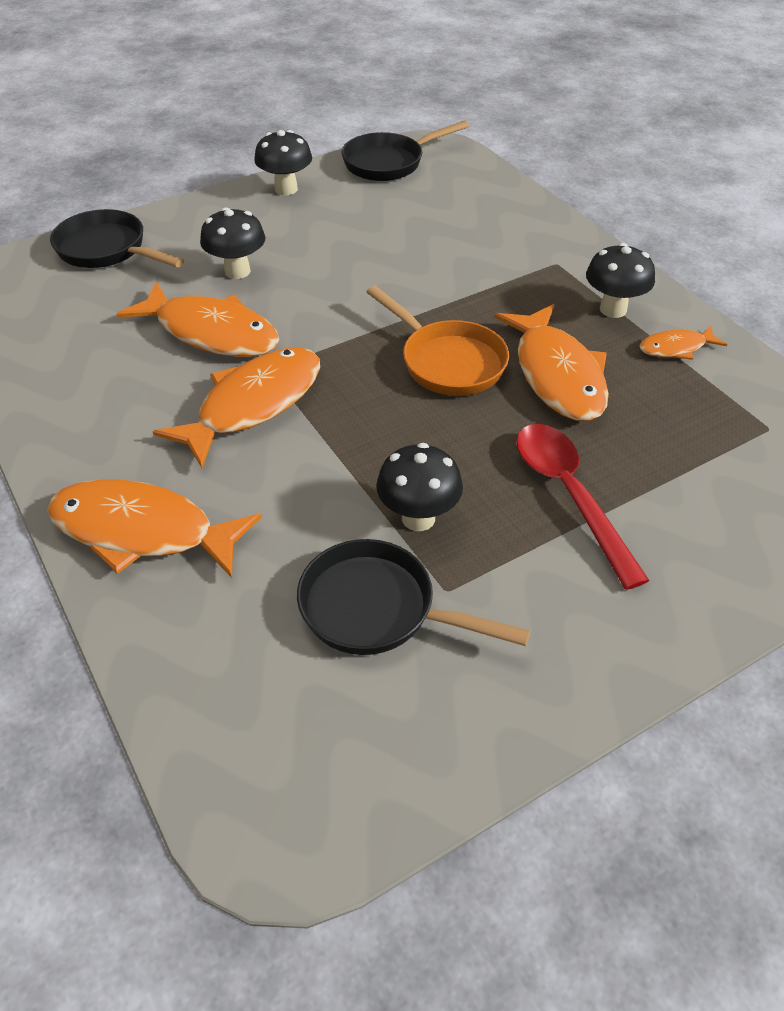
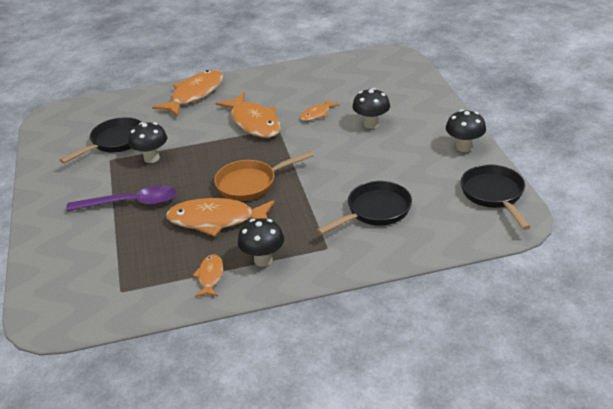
camera: 110 degrees right, 10 degrees down
(107, 250) = (410, 86): black pan -> black pan (375, 211)
(211, 333) = (317, 114): orange fish -> orange fish, size x0.50
(570, 496) = (131, 203): red spoon -> purple spoon

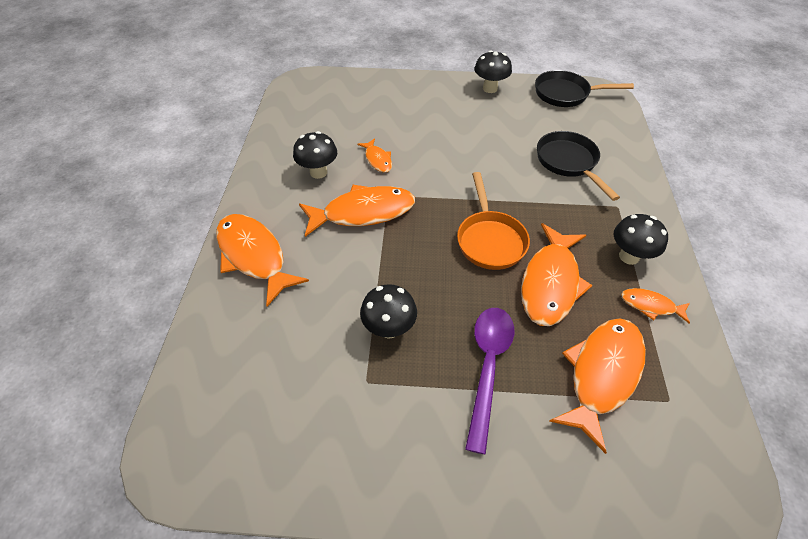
camera: 75 degrees left, 15 degrees up
(115, 142) = (322, 369): black pan -> none
(136, 255) = (602, 374): none -> orange fish
(371, 124) = (421, 129): black mushroom -> black mushroom (318, 172)

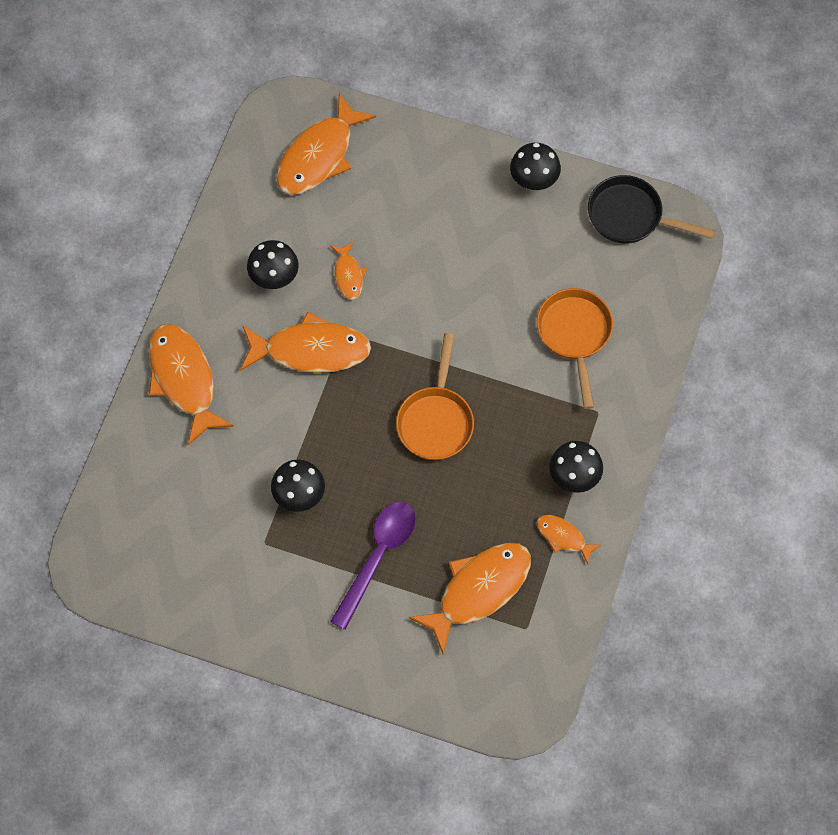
camera: 15 degrees right, 15 degrees up
(550, 283) = (476, 487): orange fish -> orange fish (319, 156)
(568, 162) = (574, 335): black pan -> orange pan

